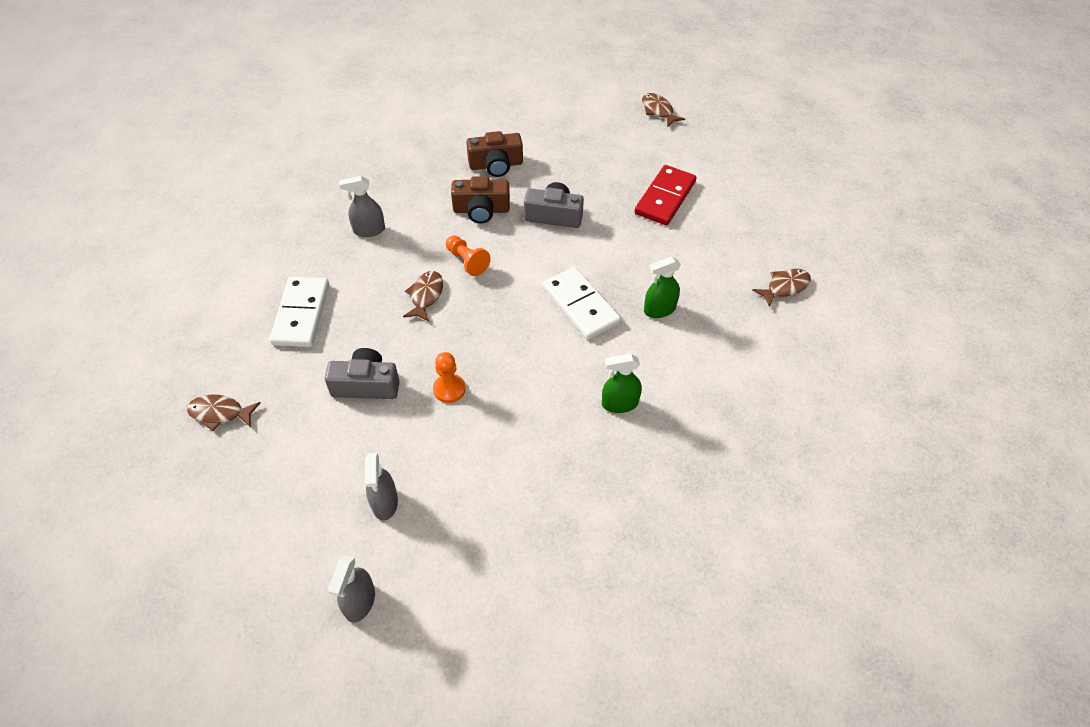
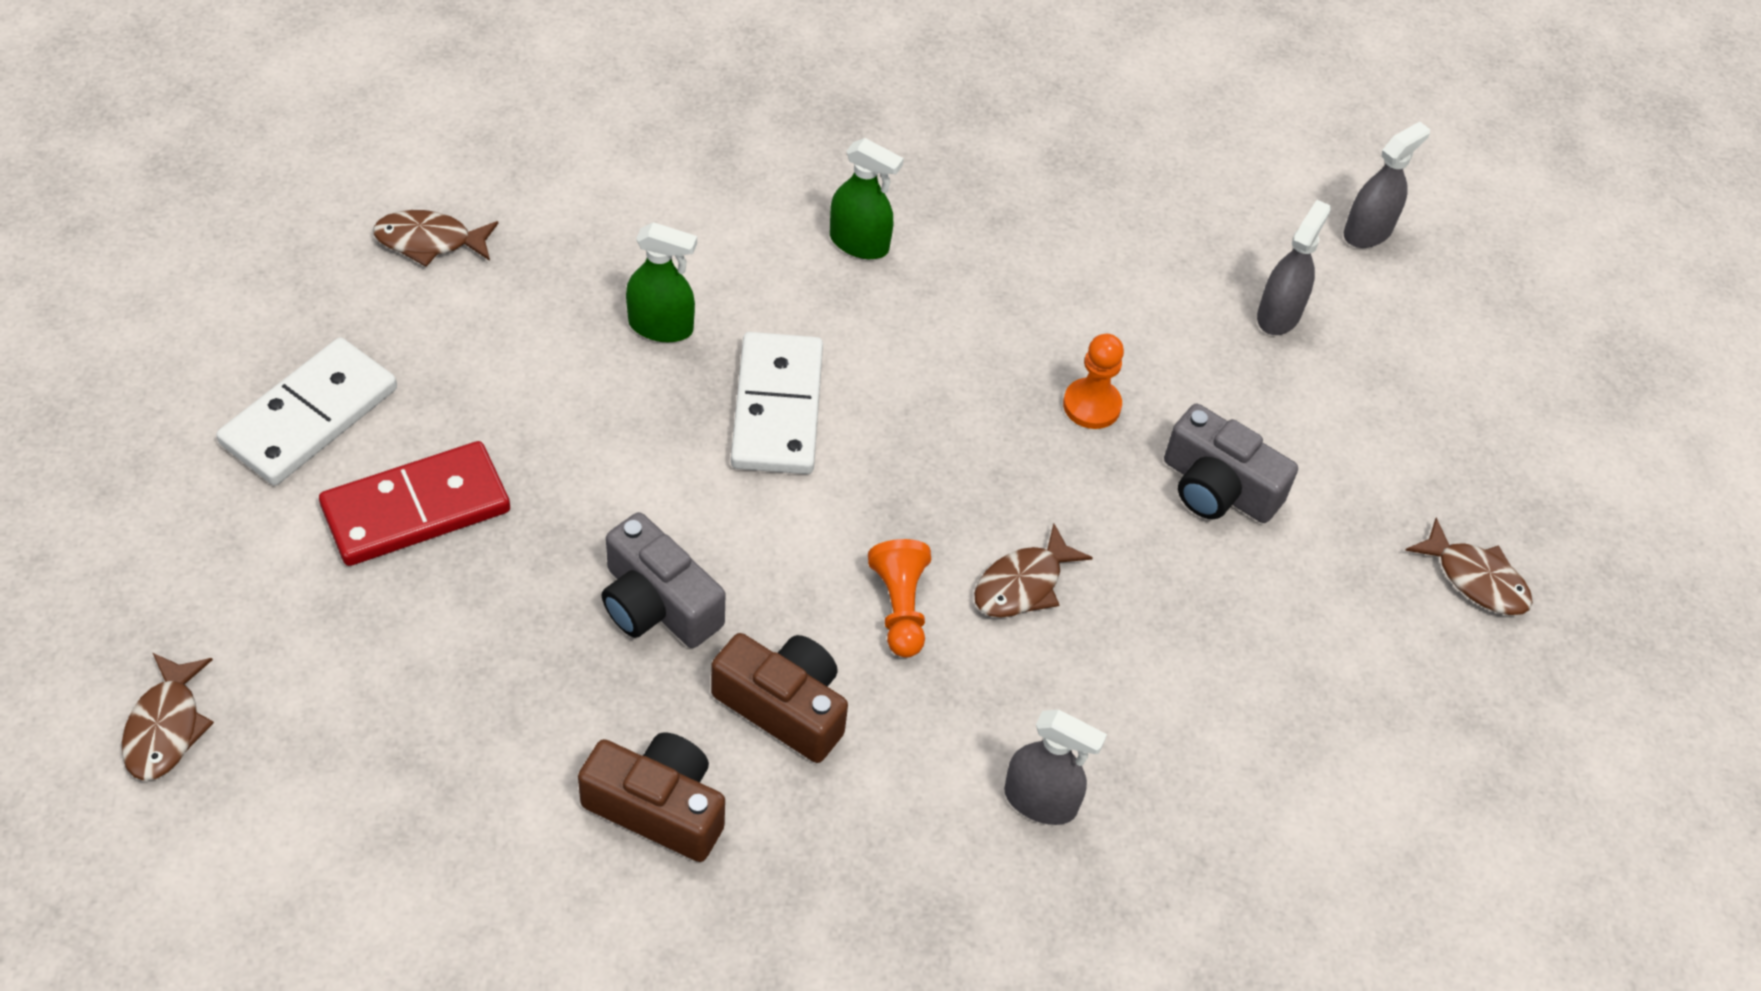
camera: 150 degrees left, 0 degrees up
(301, 314) = (1267, 683): white domino -> white domino (309, 416)

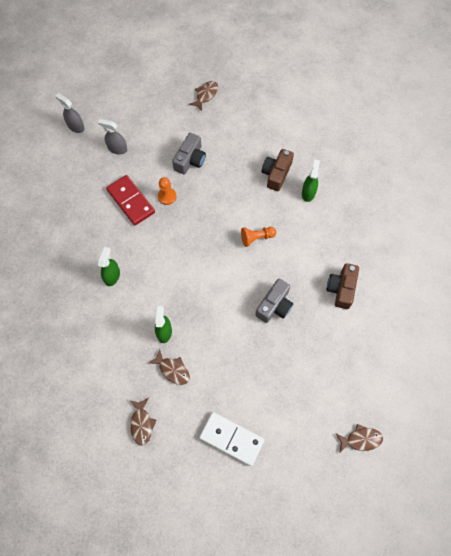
camera: 95 degrees left, 15 degrees up
(416, 508) = (259, 389): red domino -> red domino (131, 201)
(777, 408) = (190, 287): white domino -> none
(784, 707) = (299, 262): brown camera -> brown camera (276, 174)
(1023, 584) = (239, 206): brown fish -> brown fish (172, 370)
(1040, 801) = (308, 193): grey spray bottle -> green spray bottle

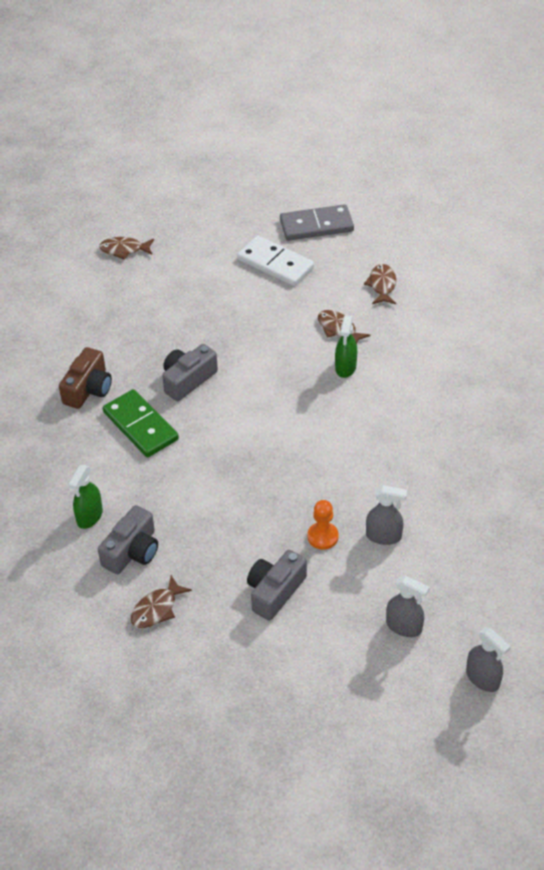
camera: 170 degrees left, 20 degrees down
(112, 276) = (416, 437): green spray bottle -> none
(131, 201) = (383, 536): red domino -> grey spray bottle
(203, 494) = (316, 226): none -> grey domino
(205, 95) = (225, 712): brown fish -> brown fish (157, 609)
(256, 238) = (191, 463): orange pawn -> none
(276, 174) = (132, 551): brown camera -> grey camera
(296, 262) = (141, 426): none -> green domino

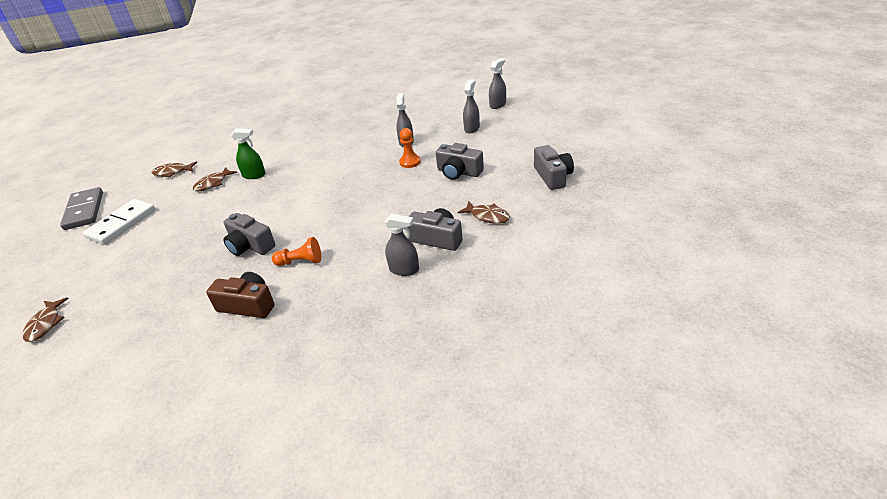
camera: 95 degrees left, 10 degrees down
(89, 516) = (404, 269): green spray bottle -> grey spray bottle
(141, 426) = (301, 262): green domino -> orange pawn
(223, 704) = (553, 176): none -> grey camera

